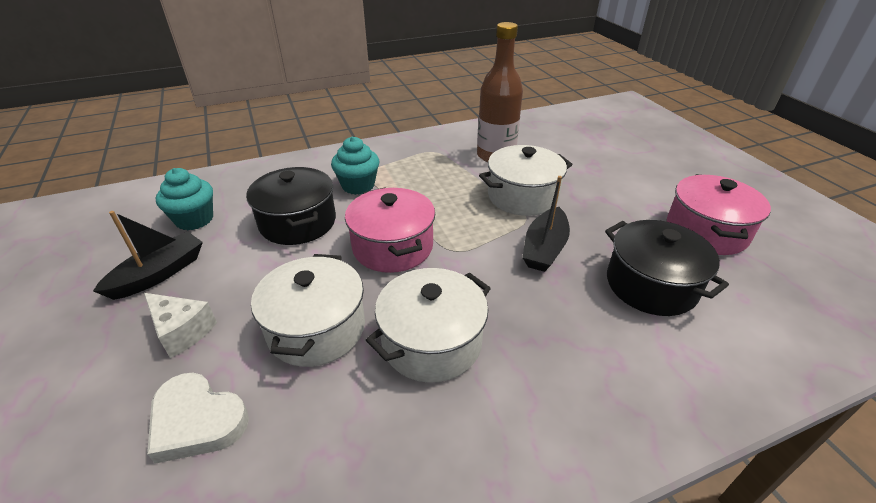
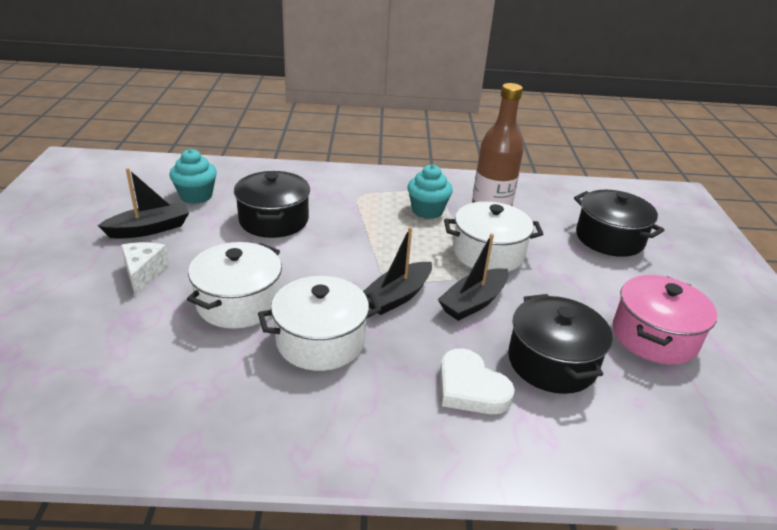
camera: 20 degrees right, 5 degrees down
(182, 331) = (144, 273): white cheese -> white cheese turned 150 degrees counterclockwise
(197, 421) = (122, 334): white heart -> white heart (470, 388)
(358, 185) = (343, 204): turquoise cupcake -> turquoise cupcake (427, 211)
(392, 247) = (338, 261): pink pot -> none
(473, 265) = (397, 296): none -> black boat
(606, 154) = (609, 238): none -> black pot

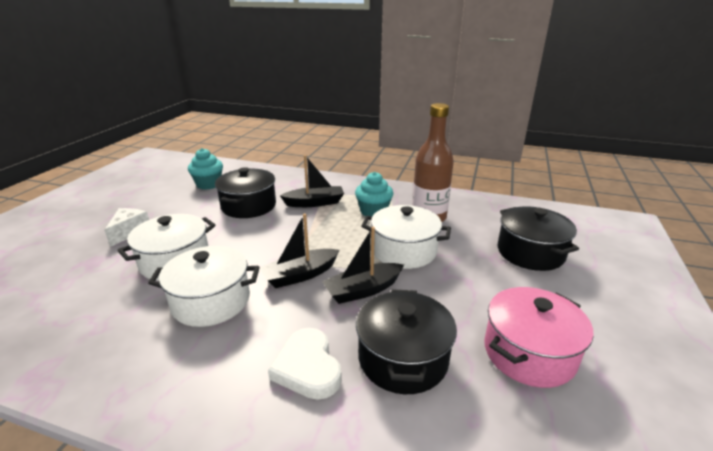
camera: 20 degrees right, 5 degrees down
(149, 229) = (159, 203): black boat -> black boat (314, 203)

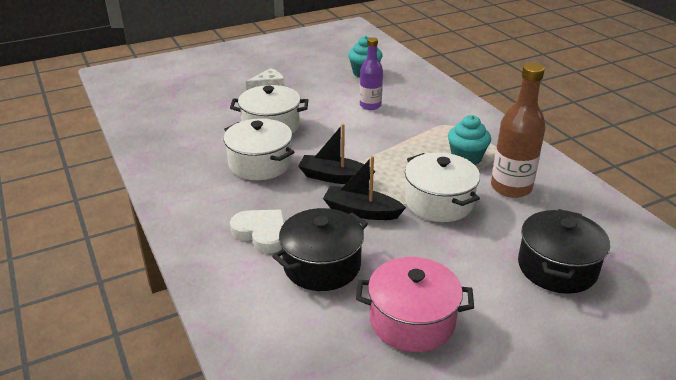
camera: 45 degrees right, 5 degrees up
(249, 206) = (370, 105): black pot -> purple bottle
(307, 367) = (262, 233): white heart -> white heart turned 105 degrees clockwise
(314, 203) = (426, 126): black boat -> none

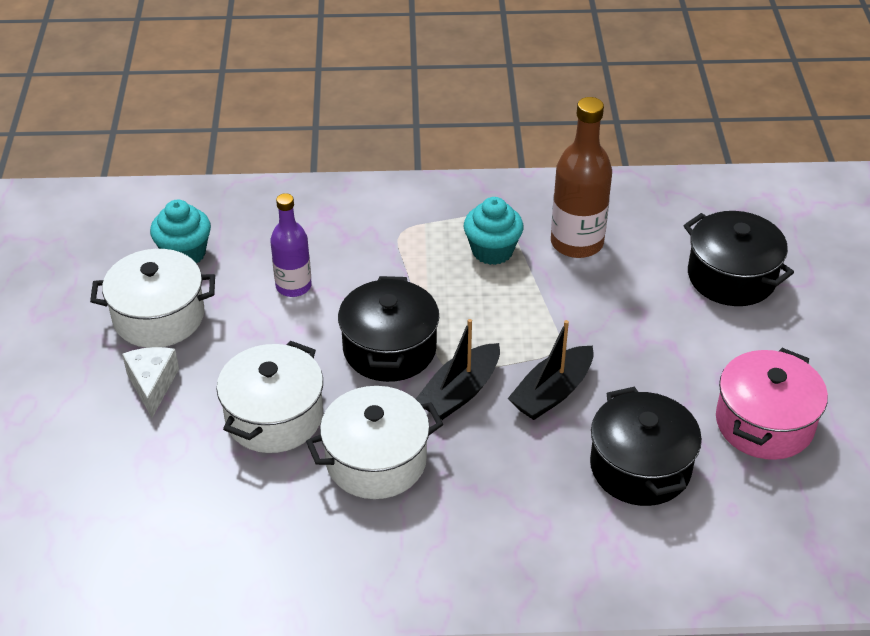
camera: 65 degrees left, 10 degrees up
(262, 233) = (547, 506): white heart -> none
(349, 145) = (389, 349): none -> black pot
(439, 202) = (571, 316): white pot -> white pot (159, 316)

